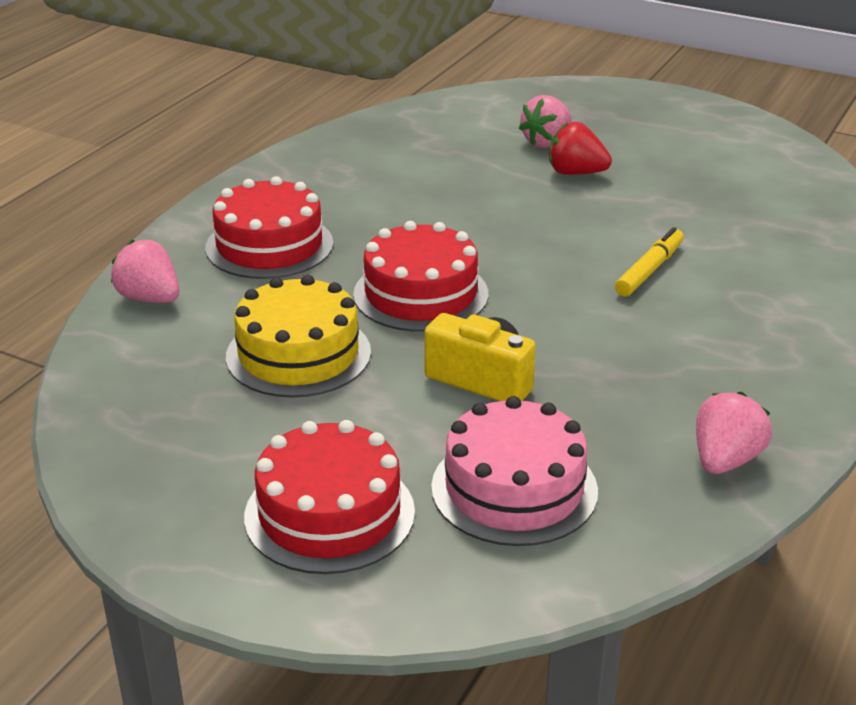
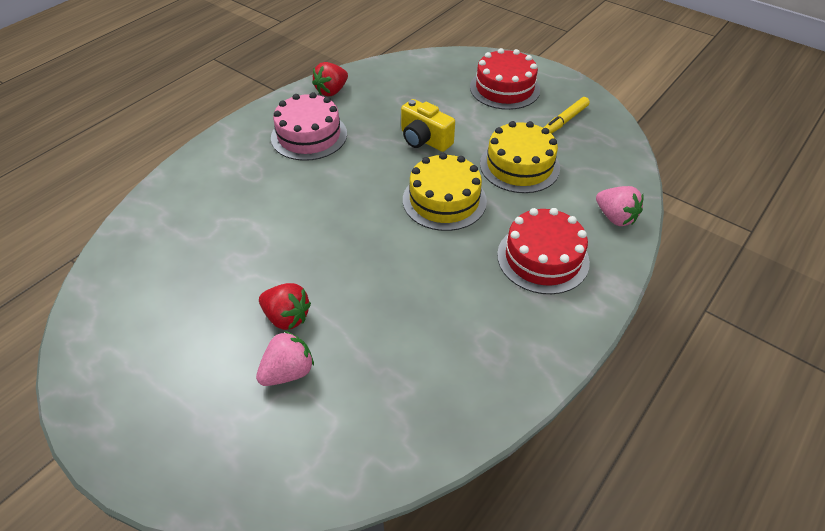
camera: 170 degrees left, 15 degrees up
(421, 294) = (444, 200): red cake -> yellow cake
(514, 489) = (426, 89): pink cake -> pink cake (309, 135)
(649, 270) = (295, 202): yellow marker -> yellow marker (564, 121)
(725, 460) = (332, 91): pink strawberry -> red strawberry

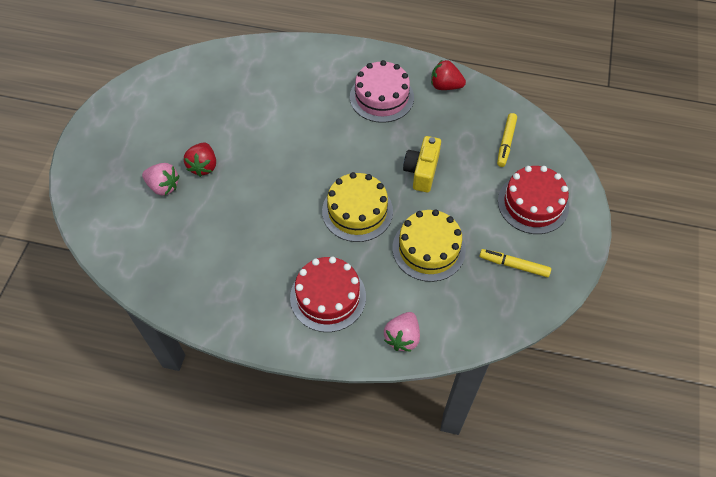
camera: 65 degrees right, 10 degrees up
(427, 80) = (506, 142): none -> yellow marker

